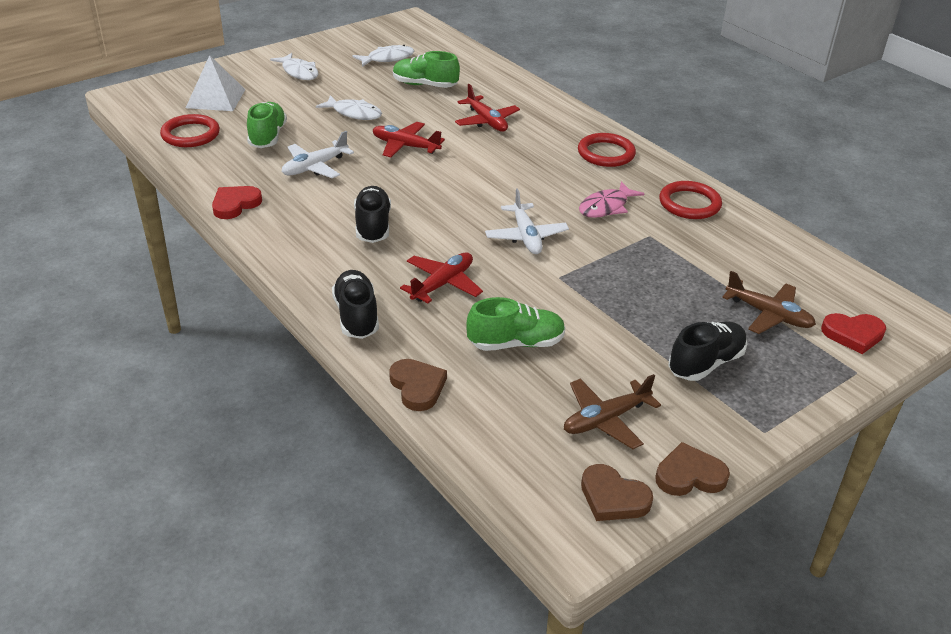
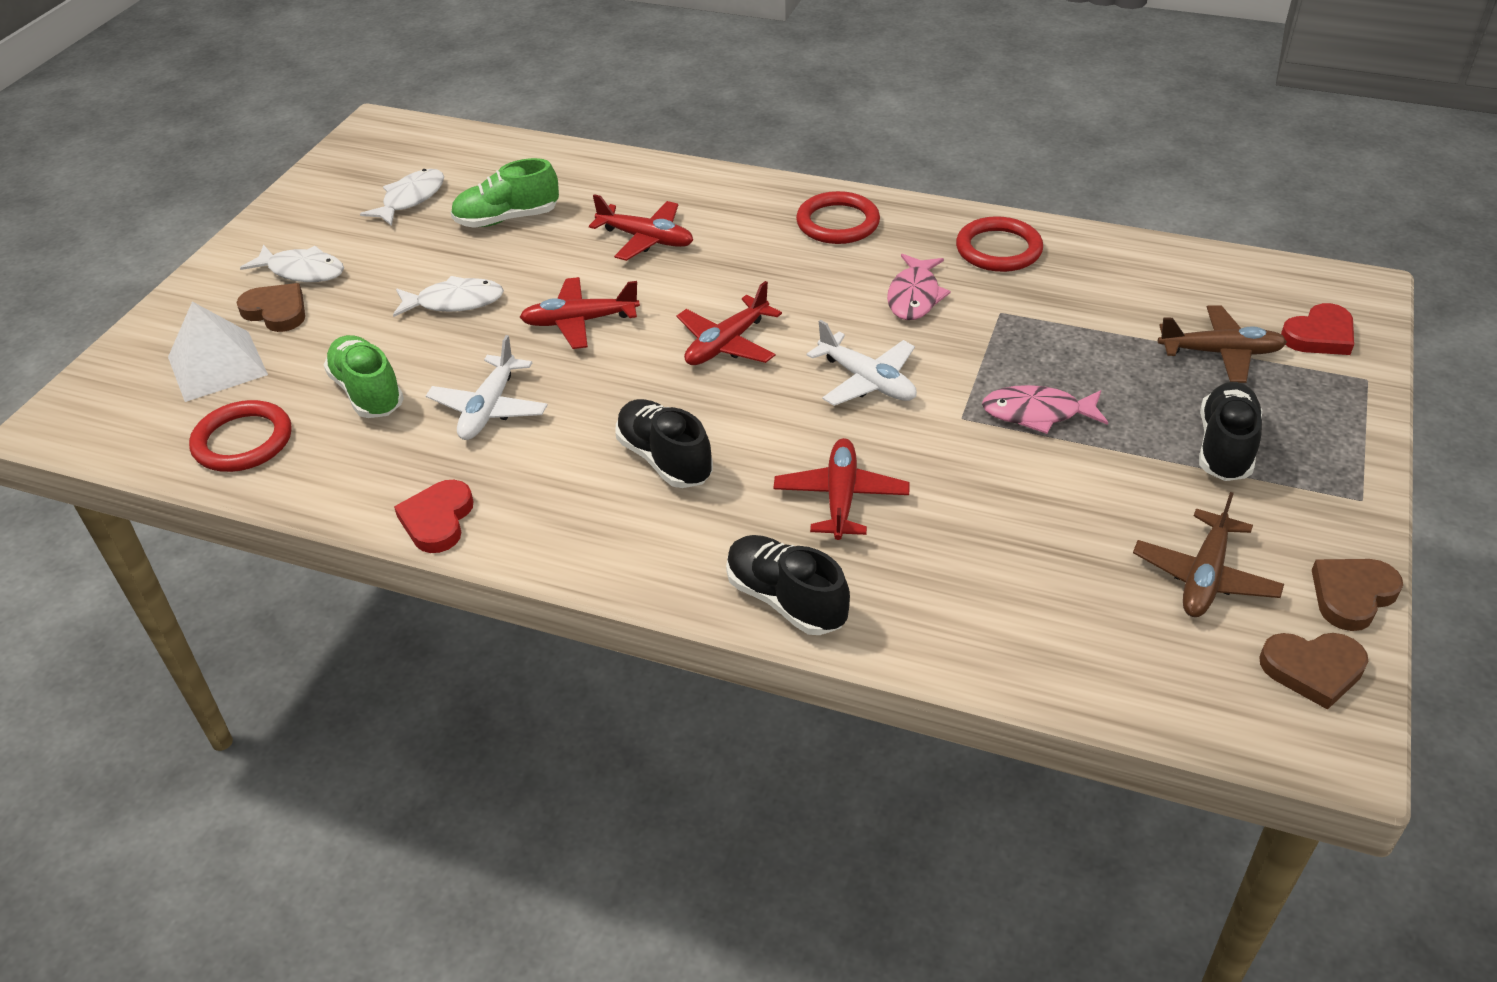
camera: 30 degrees left, 5 degrees up
(417, 387) = (964, 656): brown heart -> brown heart (276, 311)
(469, 187) = (726, 344): none -> red plane
(516, 343) = (1009, 532): green shoe -> none
(607, 294) = (1037, 413): none -> pink fish

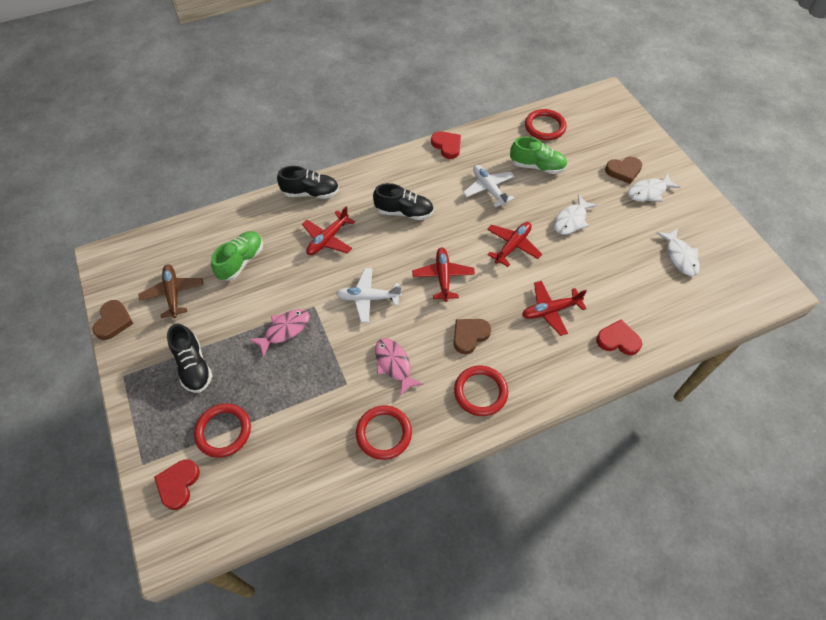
camera: 135 degrees right, 15 degrees up
(217, 366) = (601, 141): white pyramid -> none
(507, 219) = (623, 276): green shoe -> green shoe (241, 261)
(617, 180) = (618, 340): none -> red heart
(840, 497) = (328, 239): red plane -> red plane turned 75 degrees clockwise
(1221, 353) = (223, 431): brown plane -> red ring
(1313, 670) = (119, 280): brown heart -> brown heart (469, 335)

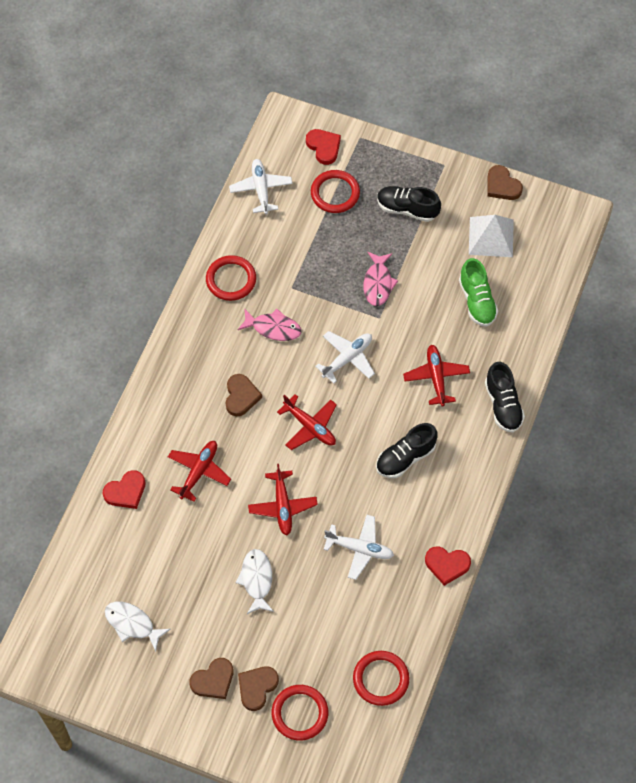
camera: 135 degrees right, 5 degrees up
(173, 293) = (491, 237): brown plane -> white pyramid
(271, 495) = (261, 189): none -> white plane
(311, 193) = (503, 405): black shoe -> black shoe turned 60 degrees counterclockwise
(480, 392) = (193, 362): red ring -> red ring (300, 713)
(537, 166) = (341, 617): green shoe -> none
(648, 192) = (213, 680): white fish -> brown heart

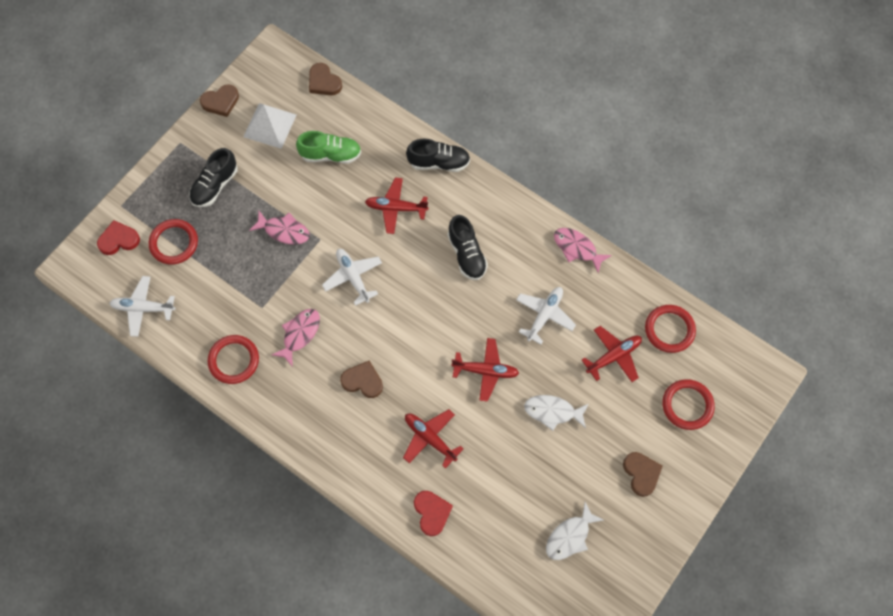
camera: 75 degrees left, 5 degrees up
(257, 687) = (656, 436): brown heart -> brown heart (324, 82)
(310, 427) = (412, 327): red plane -> red plane (613, 356)
(447, 565) = (577, 248): red heart -> pink fish

